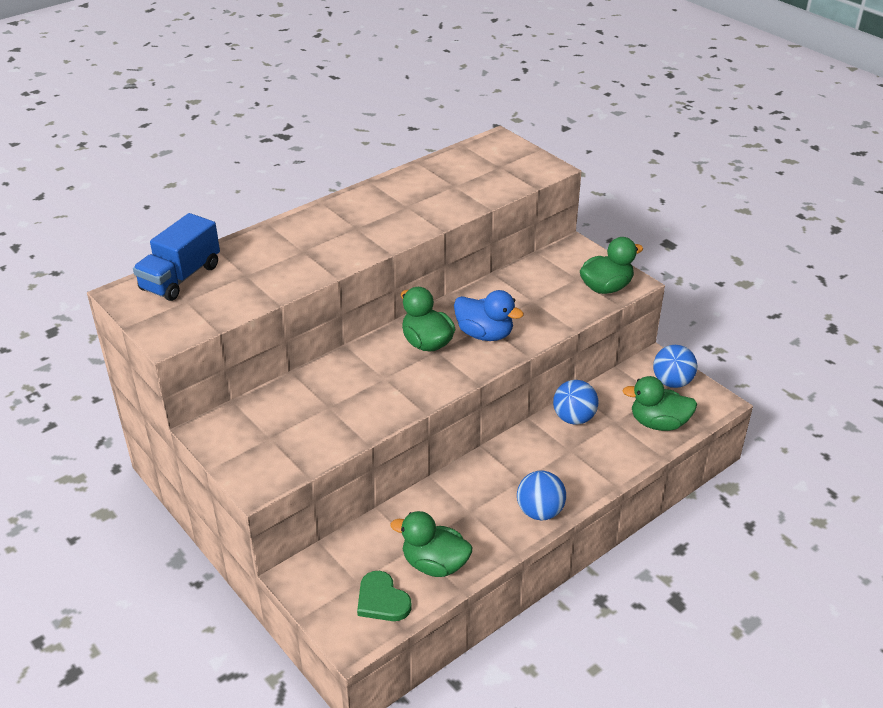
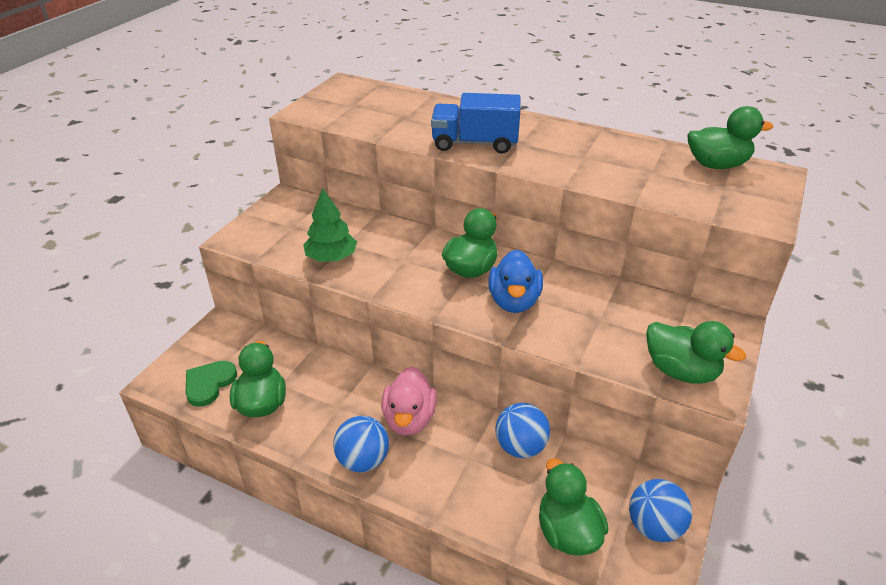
camera: 65 degrees right, 0 degrees up
(181, 277) = (380, 95): blue truck -> blue truck (475, 143)
(345, 422) = (331, 257): none -> green tree
(468, 156) = (716, 165): none -> green duck
(510, 471) = (409, 419): none -> pink duck

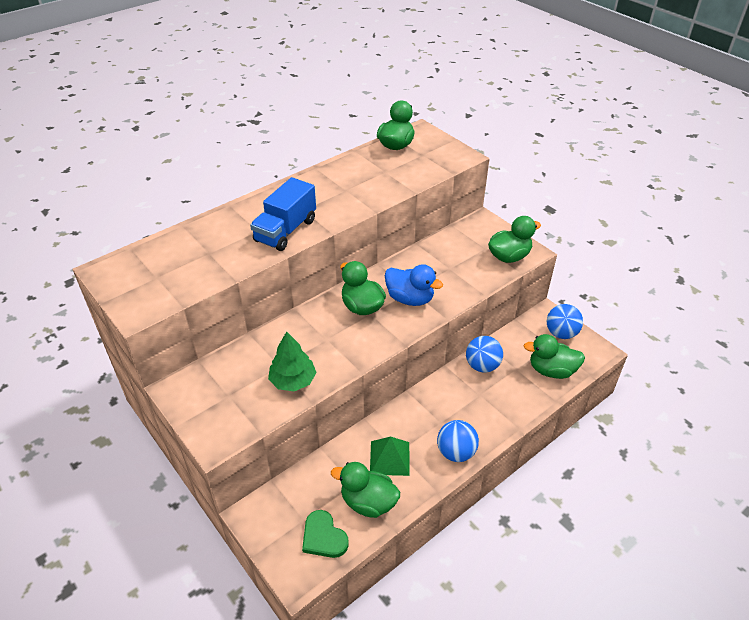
camera: 65 degrees left, 5 degrees up
(327, 402) = (389, 458): none -> green pyramid
(409, 419) = (431, 414): pink duck -> none

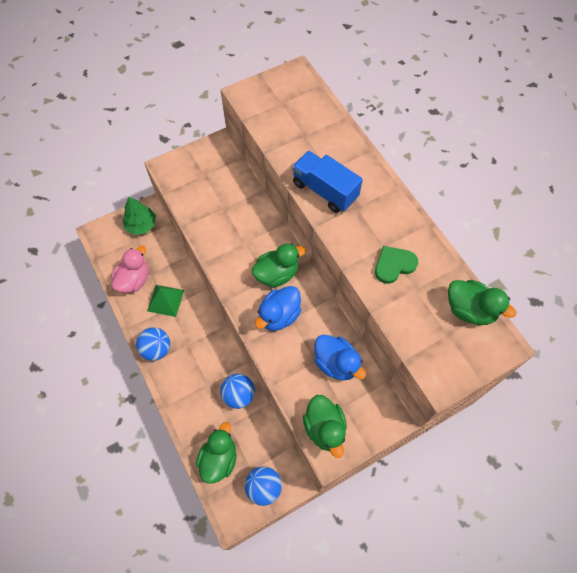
camera: 100 degrees right, 20 degrees up
(293, 380) = (206, 215): green tree -> green tree (141, 225)
(323, 537) = (118, 250): green heart -> green heart (394, 265)
(368, 502) = (134, 280): green duck -> pink duck
(446, 255) = (336, 363): none -> blue duck

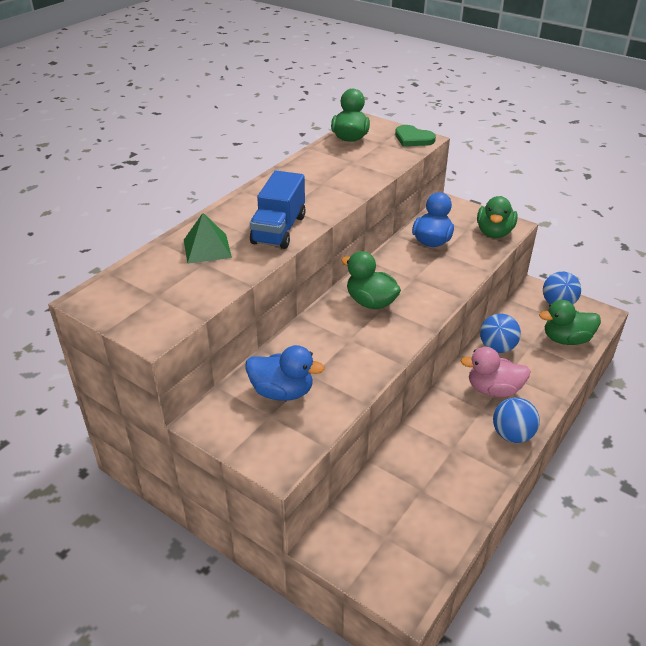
camera: 115 degrees left, 25 degrees down
(134, 280) = (446, 504): pink duck -> pink duck (493, 390)
(141, 225) = (356, 541): green tree -> none
(165, 300) = (447, 455): green pyramid -> green pyramid (207, 248)
(279, 316) = (416, 286): blue duck -> blue duck (282, 392)
(325, 428) = (494, 233): green duck -> green duck turned 150 degrees clockwise
(394, 265) = (337, 175): green heart -> green heart (413, 138)

